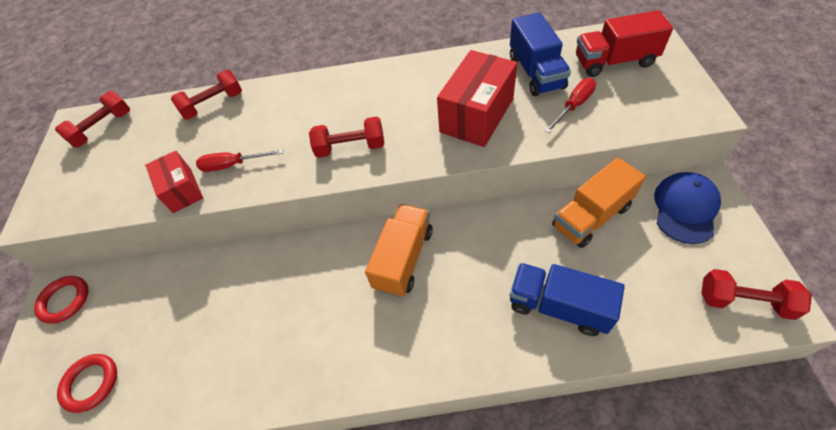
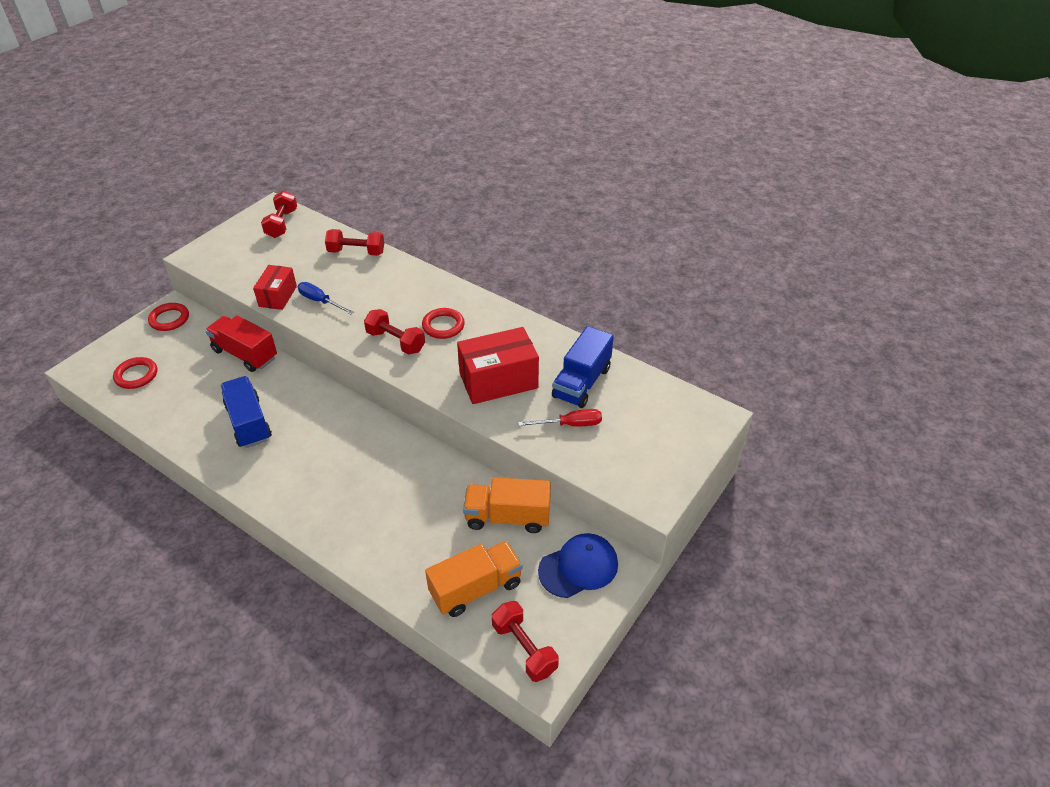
camera: 35 degrees right, 10 degrees down
(103, 129) = (282, 224): red dumbbell -> red dumbbell turned 75 degrees counterclockwise
(233, 165) = (320, 301): red screwdriver -> blue screwdriver
(373, 108) = (443, 326): none -> red ring
(403, 259) = (360, 443): orange truck -> orange truck (476, 588)
(558, 306) = (408, 547): blue truck -> blue truck (249, 423)
(614, 61) = (650, 418): red truck -> red truck (245, 354)

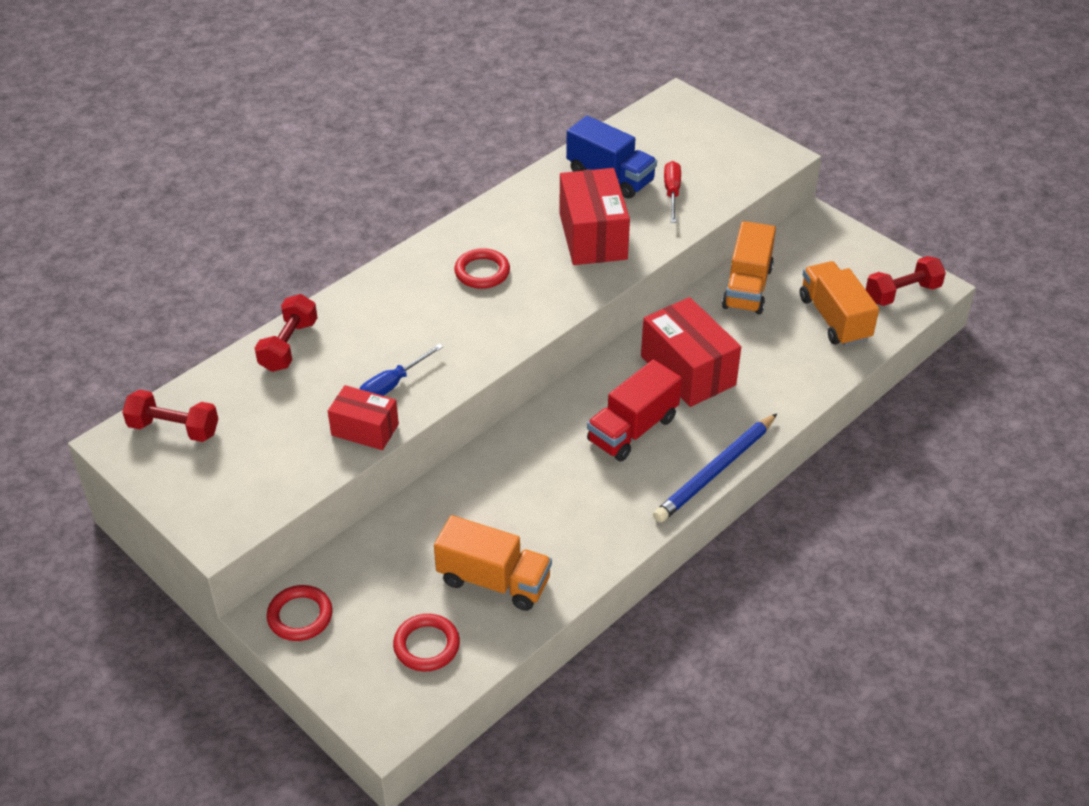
camera: 80 degrees left, 0 degrees up
(184, 398) = (493, 581): none -> orange truck
(245, 354) = (416, 516): red truck -> red truck (632, 429)
(249, 423) = (559, 506): blue truck -> none
(280, 511) = (715, 471): none -> blue pencil
(394, 483) = (687, 370): none -> red box
(396, 341) = (500, 315): red dumbbell -> none
(578, 567) = (814, 247): blue cap -> none

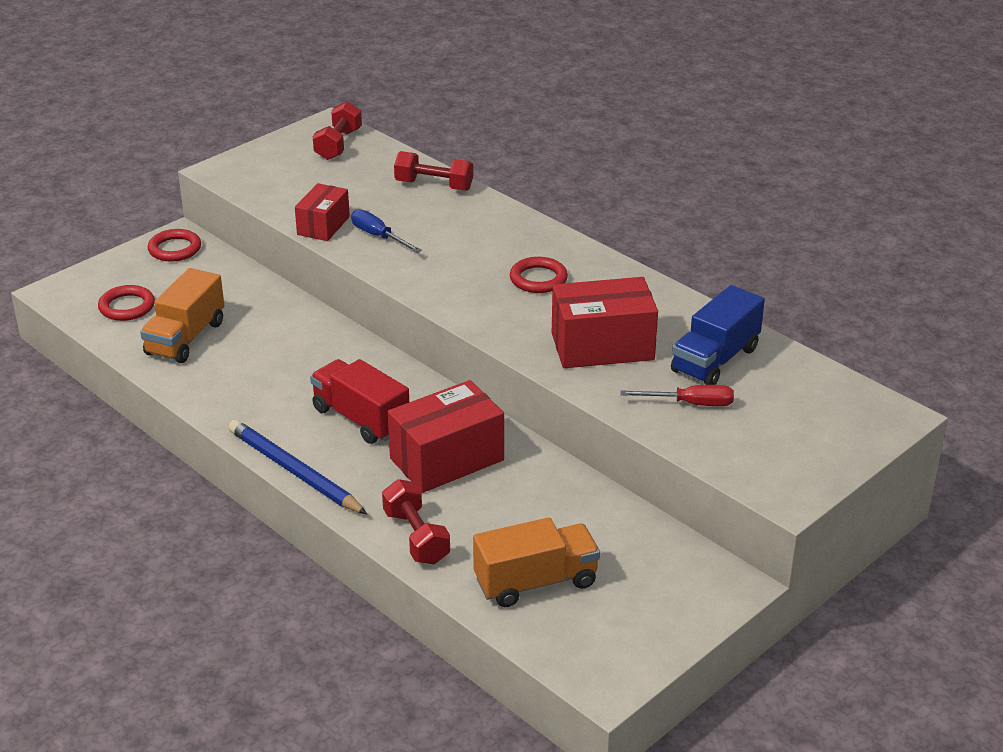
camera: 90 degrees right, 10 degrees down
(747, 287) = (591, 512): orange truck -> none
(902, 293) = (588, 651): red dumbbell -> red dumbbell (416, 537)

